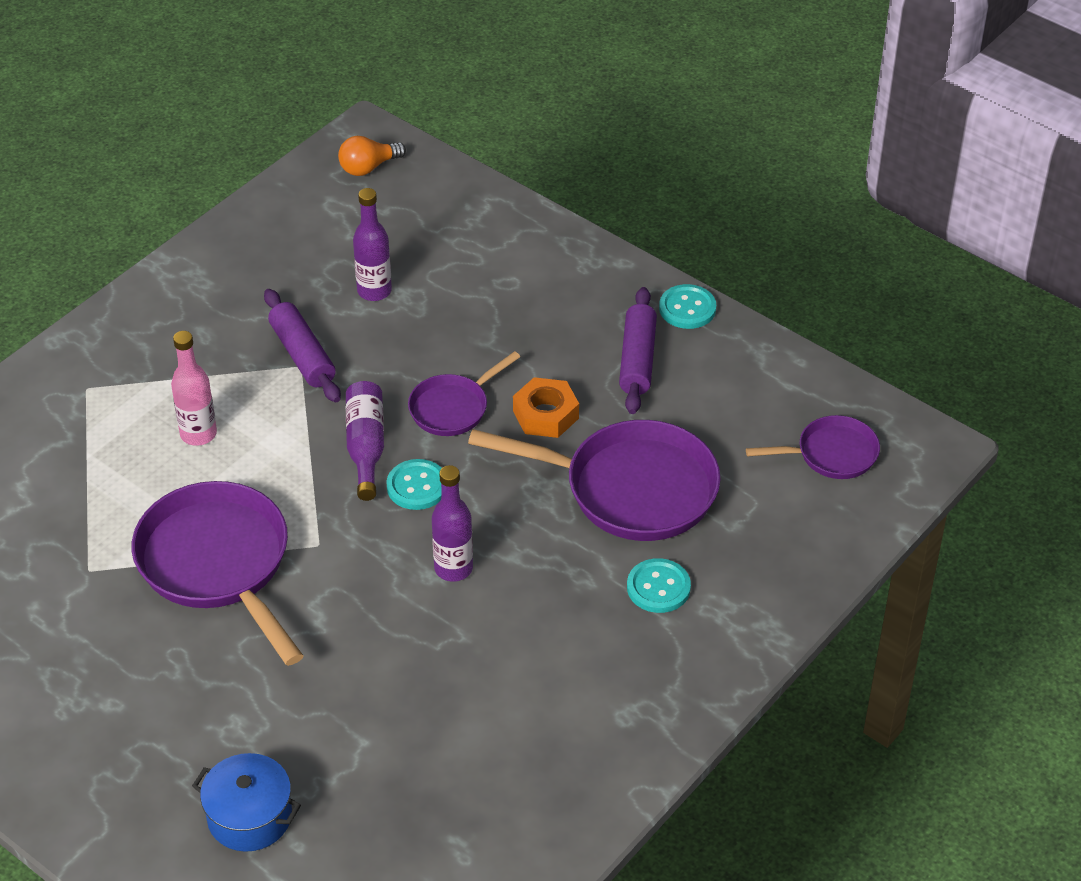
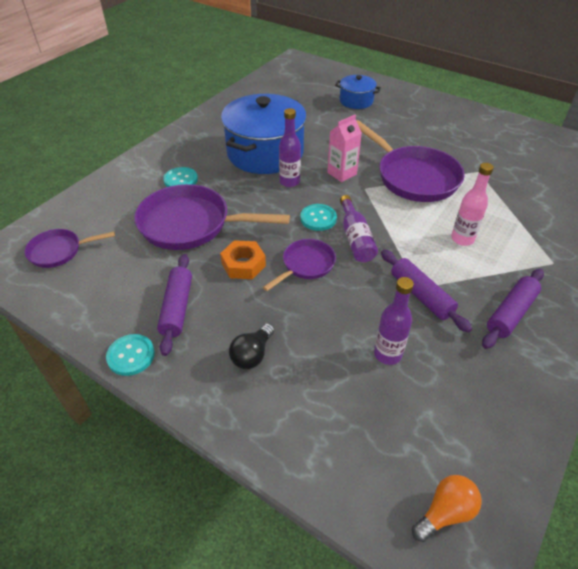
camera: 175 degrees right, 0 degrees up
(195, 325) = (511, 313): none -> purple rolling pin
(350, 582) = (342, 173): none -> pink carton
(492, 648) = (265, 153): none -> blue pot
(539, 300) = (252, 354): none -> black light bulb

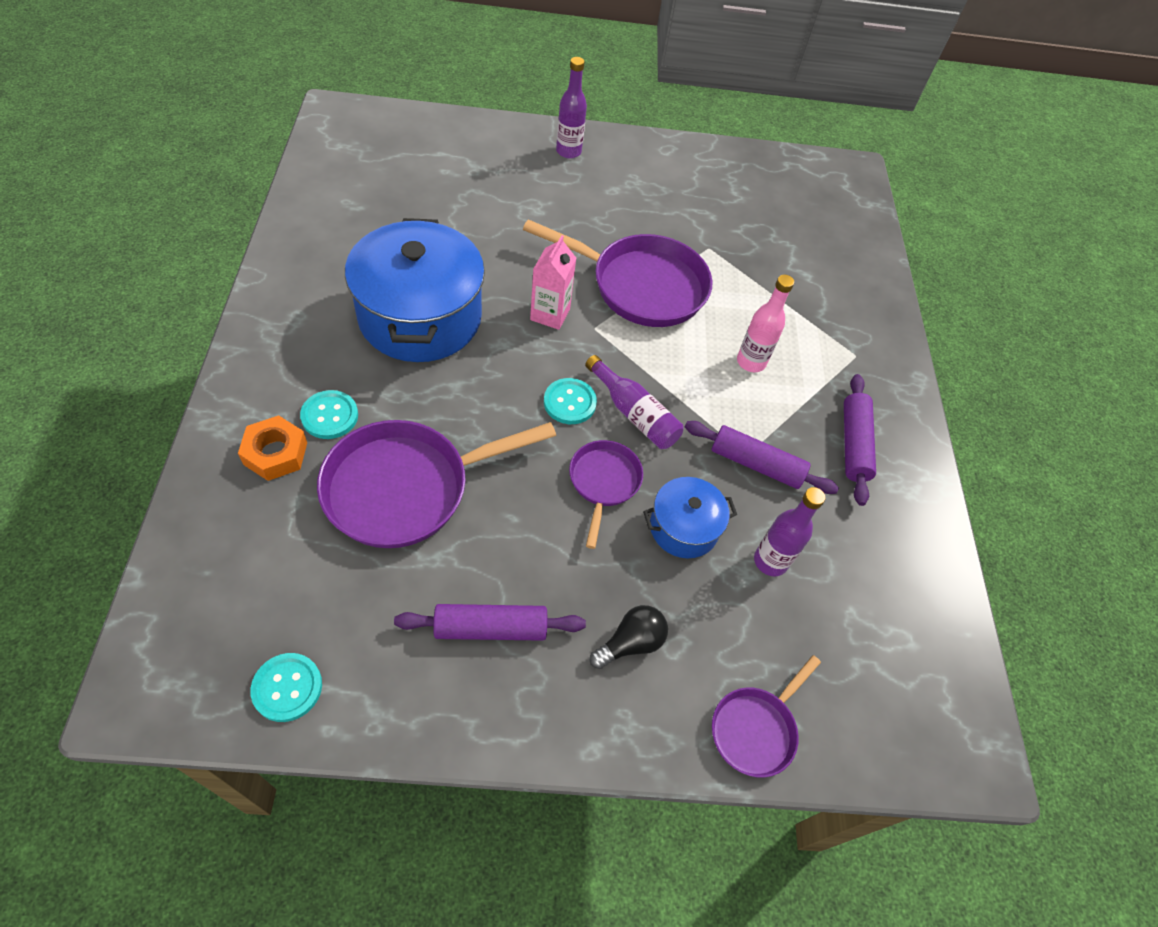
camera: 40 degrees left, 10 degrees up
(59, 251) = (241, 627): purple pan -> purple pan (755, 729)
(131, 355) = (486, 728): turquoise button -> turquoise button (287, 688)
(177, 308) = (490, 628): purple rolling pin -> purple rolling pin turned 60 degrees counterclockwise
(243, 264) = (526, 519): orange nut -> orange nut (275, 453)
(252, 354) = (630, 643): black light bulb -> black light bulb turned 120 degrees counterclockwise
(289, 182) = (491, 356): purple bottle -> purple bottle (568, 151)
(356, 101) = (483, 173): blue pot -> blue pot (683, 528)
(445, 512) = (927, 712): orange light bulb -> none

